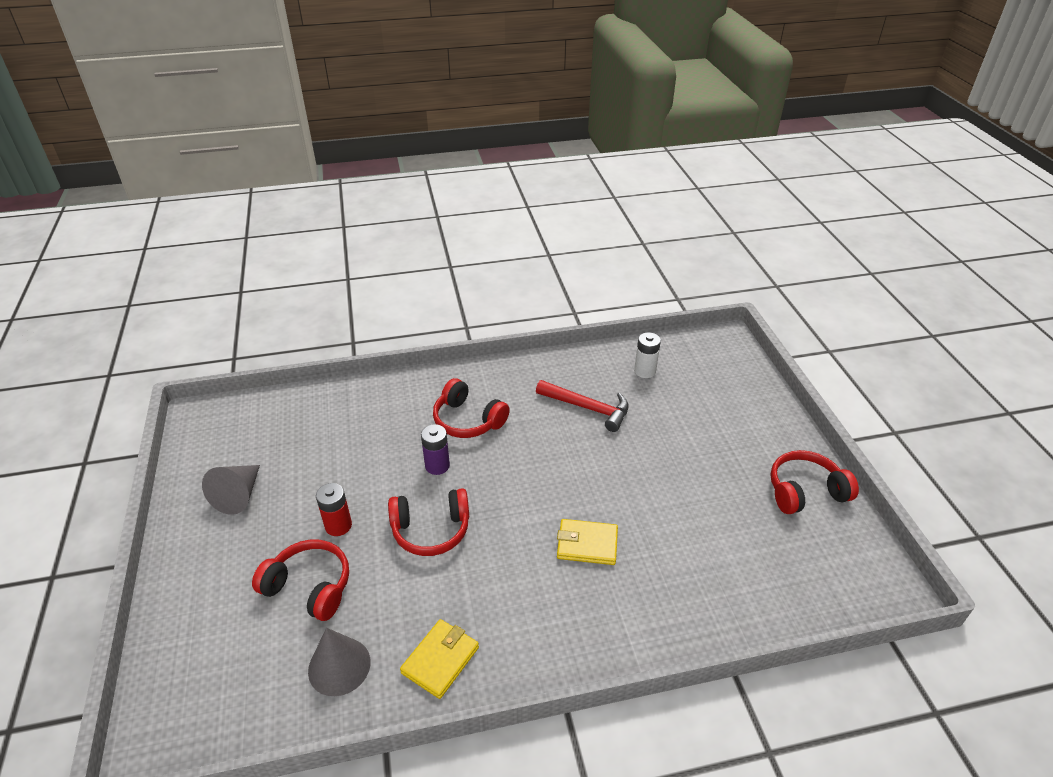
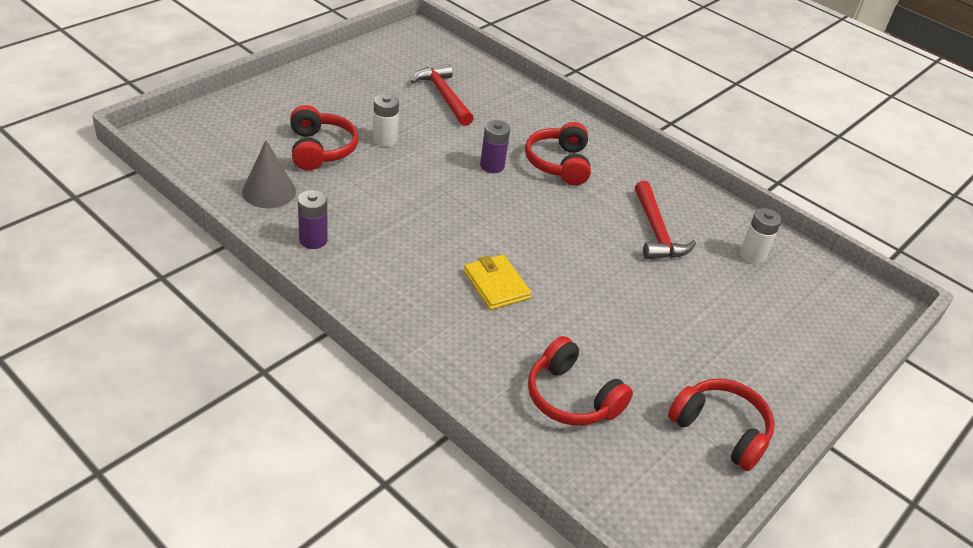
camera: 50 degrees right, 0 degrees up
(238, 495) = (366, 82): grey cone -> none
(313, 447) = (443, 96): none -> red hammer
(338, 525) = (384, 140): red battery -> white battery
(431, 530) = (425, 188): red headphones -> red headphones (571, 397)
(440, 660) = (313, 240): yellow wallet -> purple battery

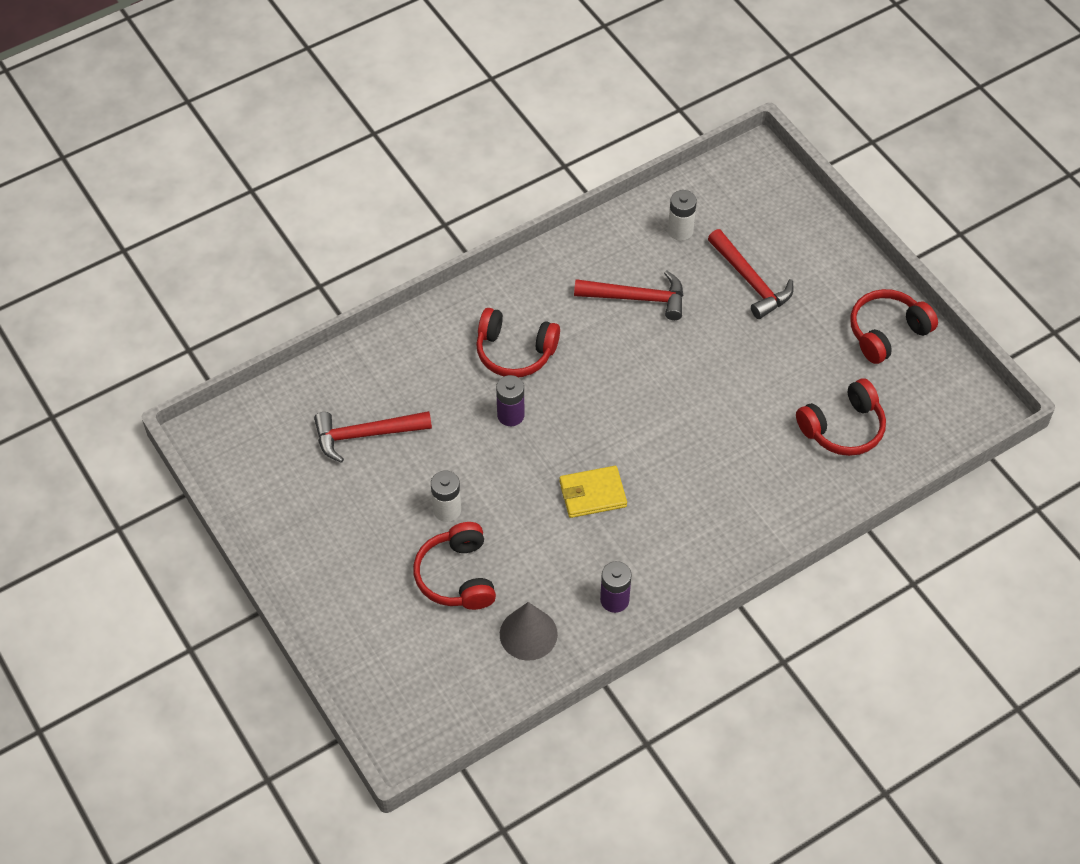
camera: 70 degrees left, 15 degrees up
(320, 149) = (457, 576): red headphones -> red headphones turned 105 degrees counterclockwise
(496, 285) = (699, 453): yellow wallet -> yellow wallet (592, 494)
(723, 310) = (751, 281): none -> red hammer

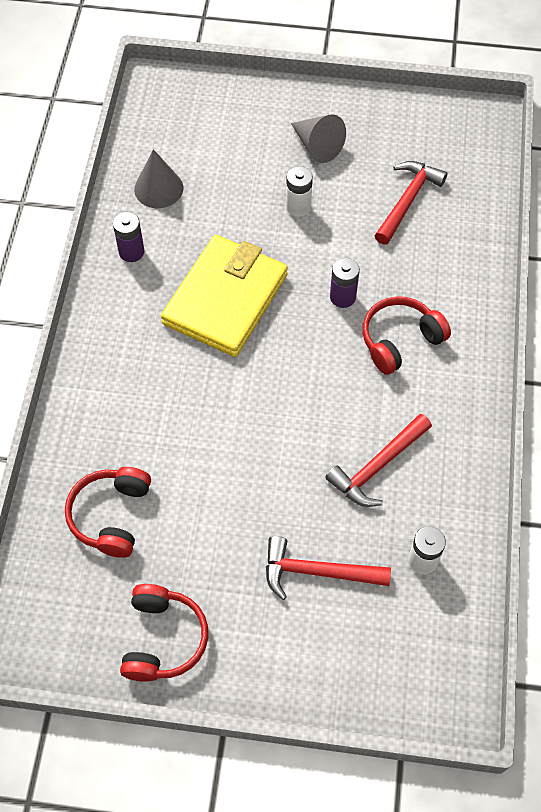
camera: 130 degrees right, 5 degrees up
(363, 543) = (317, 146): none -> grey cone
(457, 576) = (241, 179): red headphones -> none
(592, 494) = (225, 299): yellow wallet -> yellow wallet, size x2.00

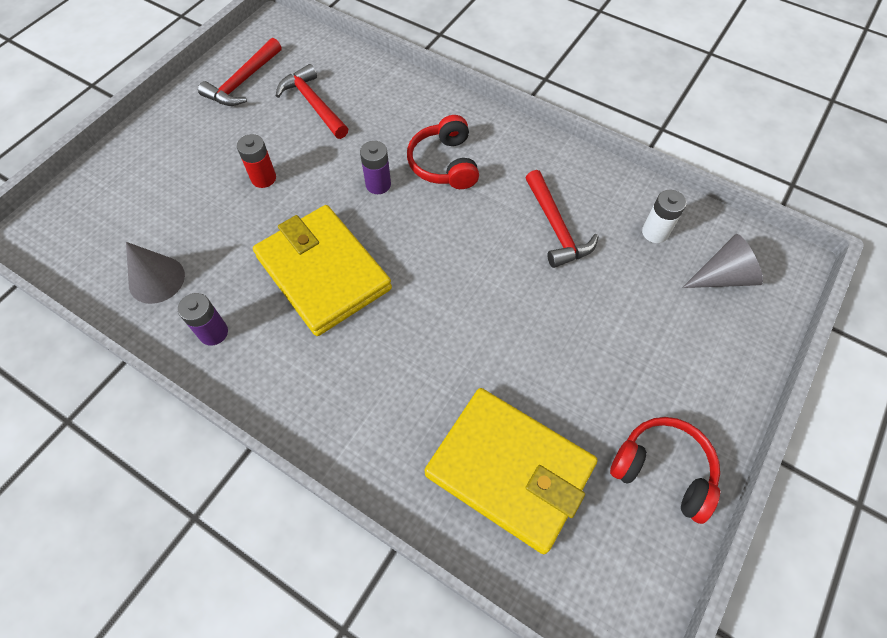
camera: 65 degrees left, 0 degrees up
(111, 515) = (509, 469): red headphones -> yellow wallet
(298, 207) = (263, 178): white battery -> red battery
(317, 146) = (210, 139): grey cone -> grey cone (723, 276)
(317, 572) = (638, 312): red hammer -> red hammer (243, 82)

